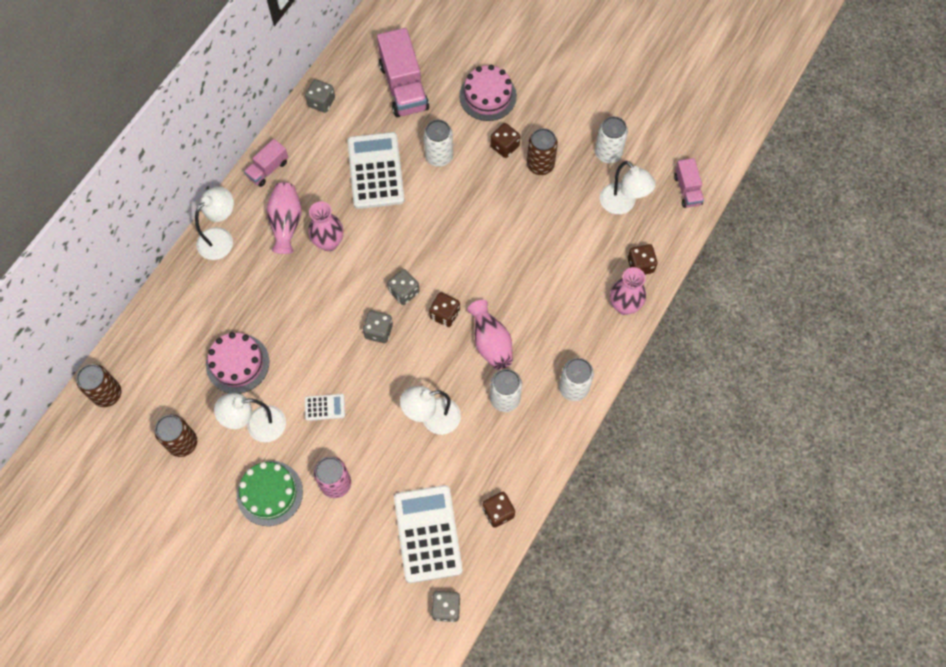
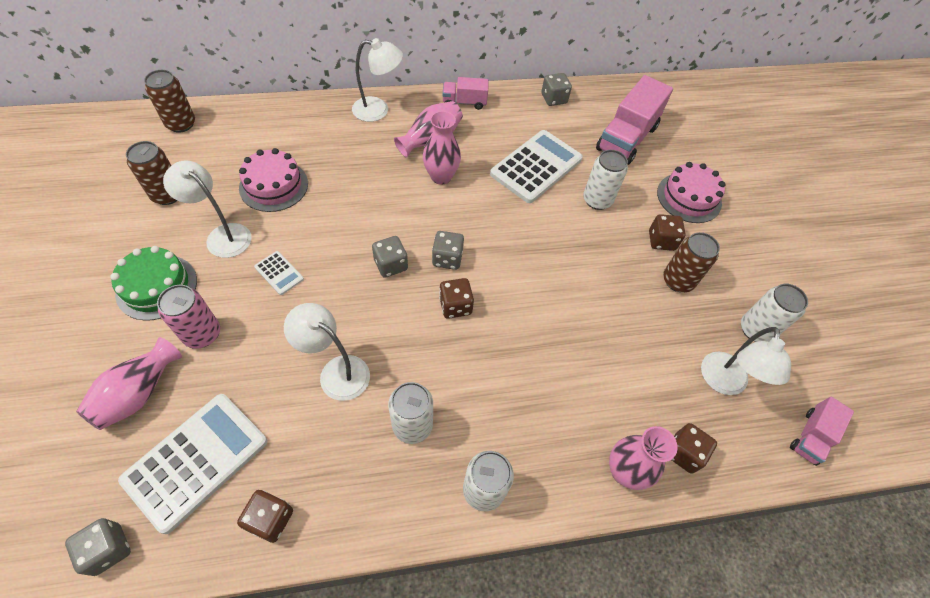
camera: 45 degrees right, 10 degrees down
(490, 342) = (462, 366): pink vase -> pink vase (139, 393)

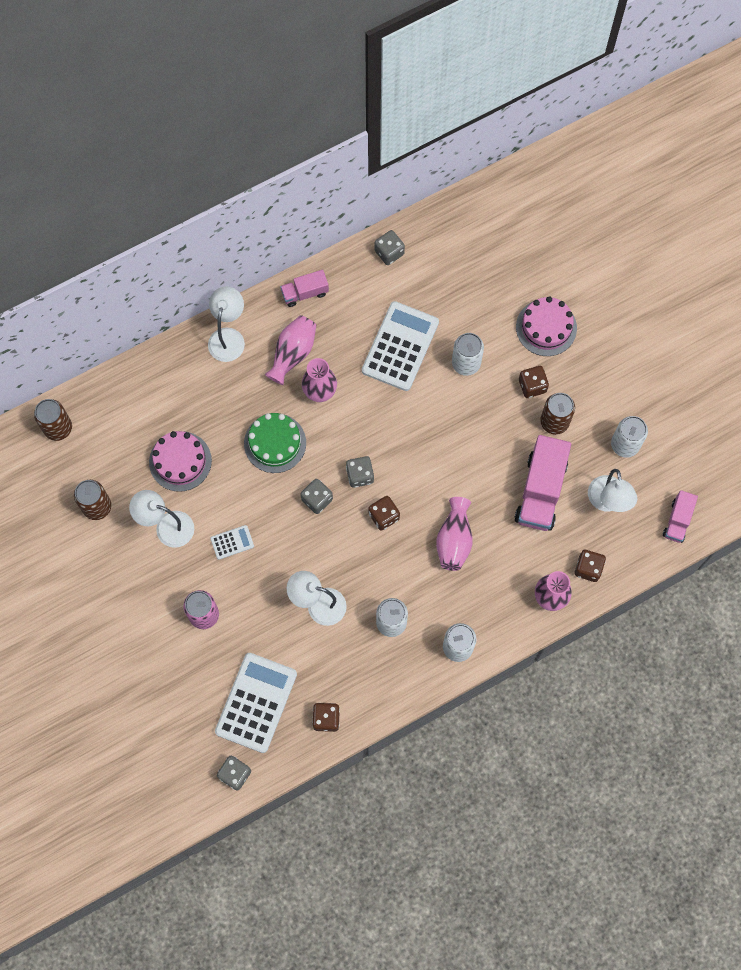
camera: 15 degrees left, 15 degrees up
(139, 393) = (187, 675): pink vase -> pink vase (454, 540)
(157, 287) = (145, 591): green cake -> green cake (275, 443)
(279, 273) = (232, 542): white calculator -> white calculator turned 45 degrees counterclockwise
(378, 110) = (228, 337): white lamp -> white lamp turned 60 degrees counterclockwise
(627, 138) = (473, 277): pink truck -> pink truck (540, 491)

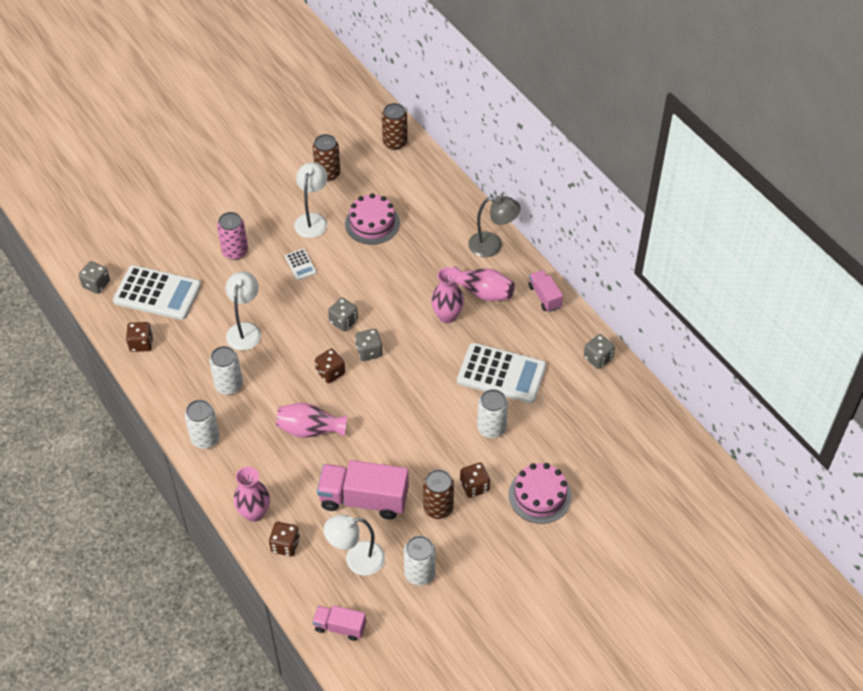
camera: 85 degrees right, 20 degrees down
(228, 337) = (492, 245): white lamp -> grey lamp
(275, 443) = (395, 287): green cake -> none

